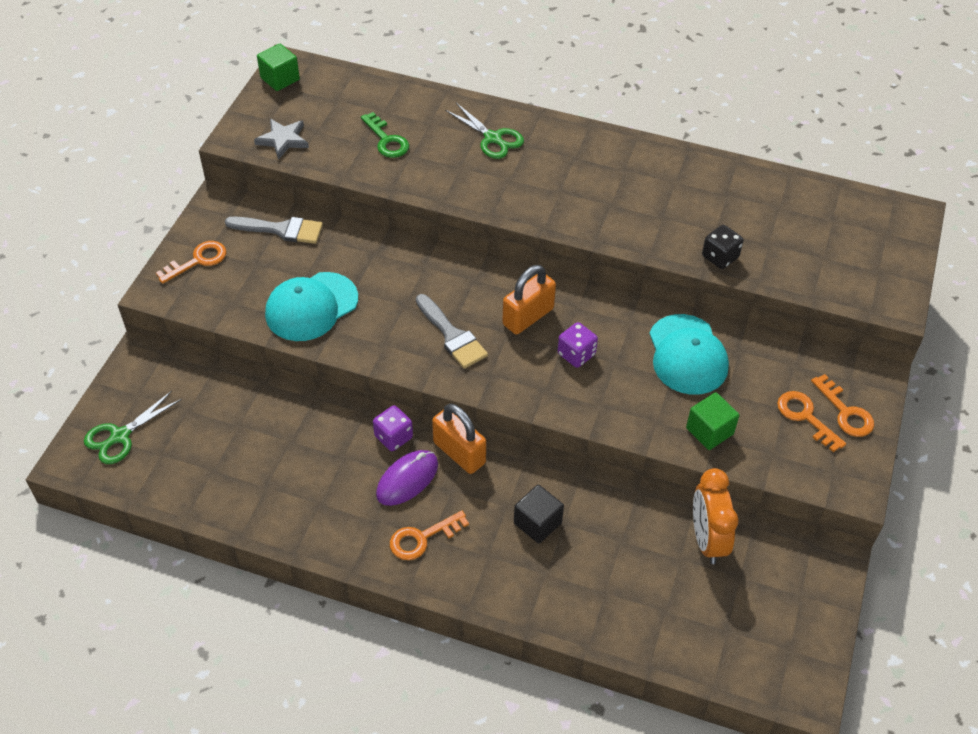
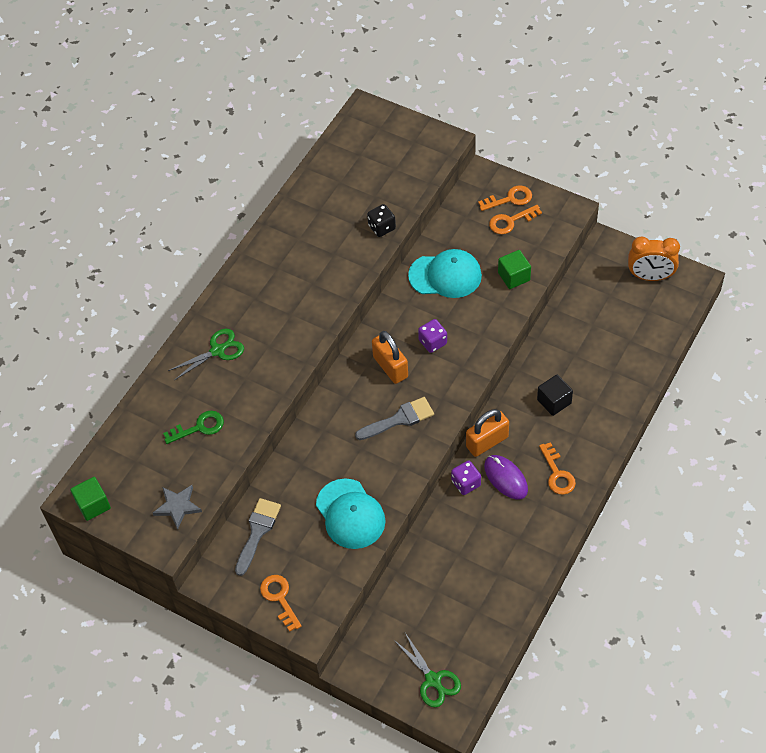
camera: 75 degrees left, 5 degrees up
(707, 540) = (580, 307): orange clock -> orange clock (650, 277)

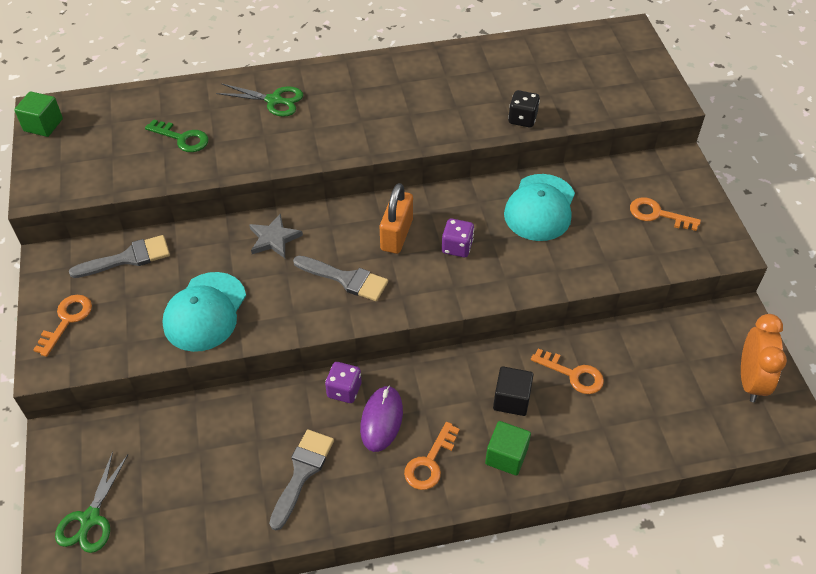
camera: 45 degrees right, 5 degrees down
(177, 506) = (85, 176): grey star -> grey star (274, 238)
(445, 275) = (540, 208): turquoise cap -> turquoise cap turned 60 degrees clockwise
(487, 442) = (408, 375): orange padlock -> none
(504, 544) = (302, 473): none -> grey brush
(510, 199) = (681, 197): orange key -> orange key (573, 374)
(514, 276) = (600, 258): green cube -> green cube (506, 456)
(650, 277) = (750, 381): orange clock -> orange clock turned 135 degrees counterclockwise

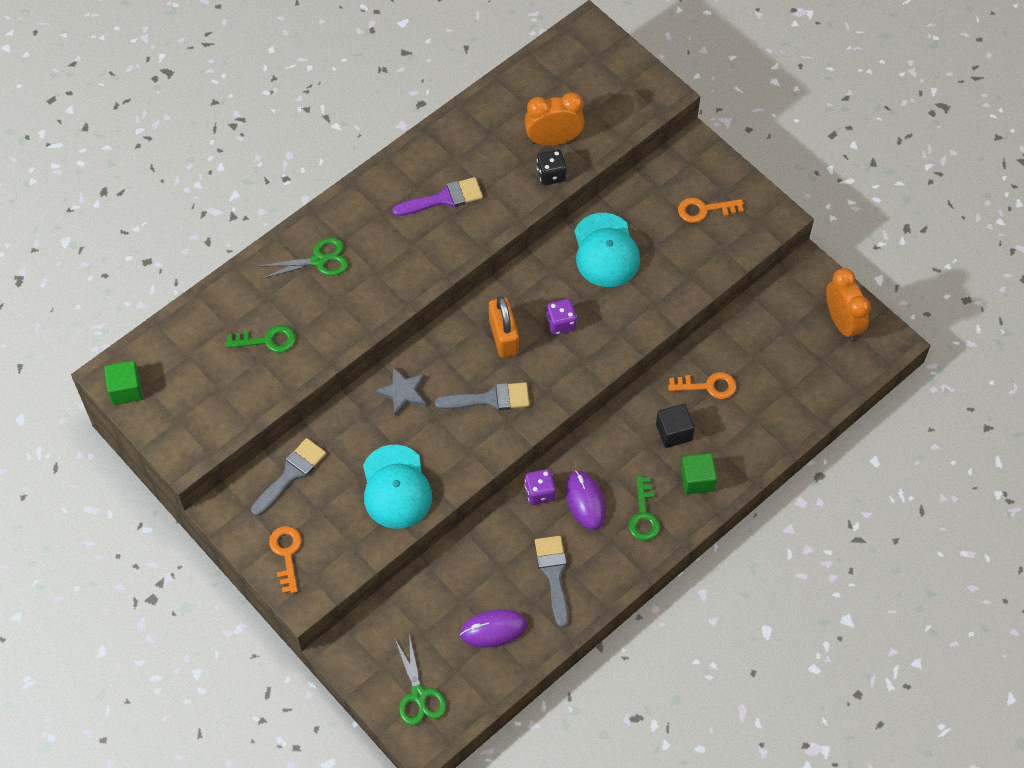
camera: 30 degrees left, 10 degrees up
(207, 494) = (493, 629): none -> purple mouse
(414, 99) = (444, 198): none -> purple brush
(430, 462) = (644, 515): orange key -> green key
(543, 95) = (553, 140): none -> orange clock

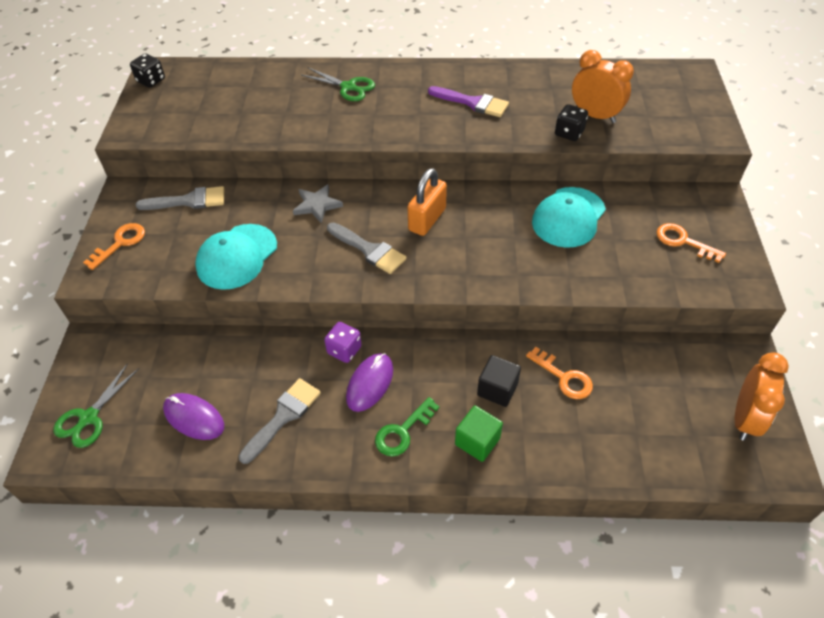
camera: 45 degrees right, 10 degrees down
(126, 390) = (151, 80): green cube -> black dice
(267, 340) = (260, 107): green key -> none
(561, 323) = (479, 239): purple dice -> none

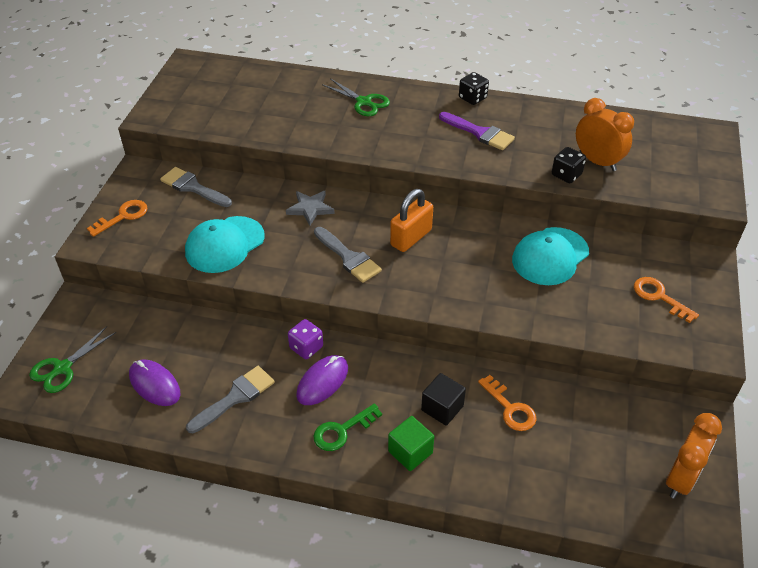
camera: 10 degrees right, 5 degrees down
(151, 80) = (182, 72): black dice -> black dice (472, 98)
(188, 201) = (193, 187): grey brush -> grey brush turned 150 degrees counterclockwise

